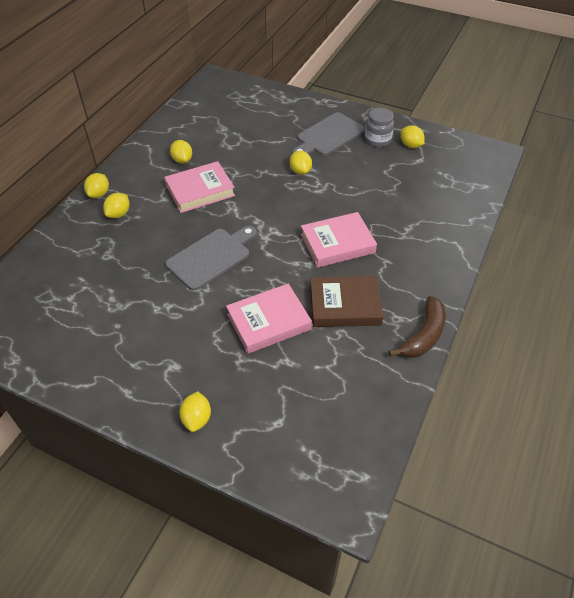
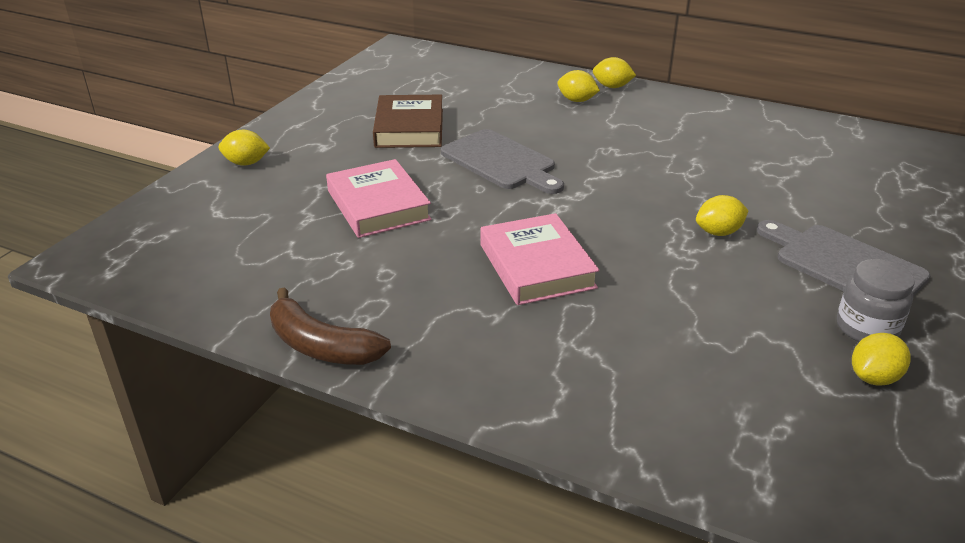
camera: 90 degrees right, 15 degrees down
(182, 160) = (704, 133): yellow lemon -> none
(200, 191) = (638, 149): pink book -> none
(345, 305) = (399, 268): brown book -> brown book (409, 128)

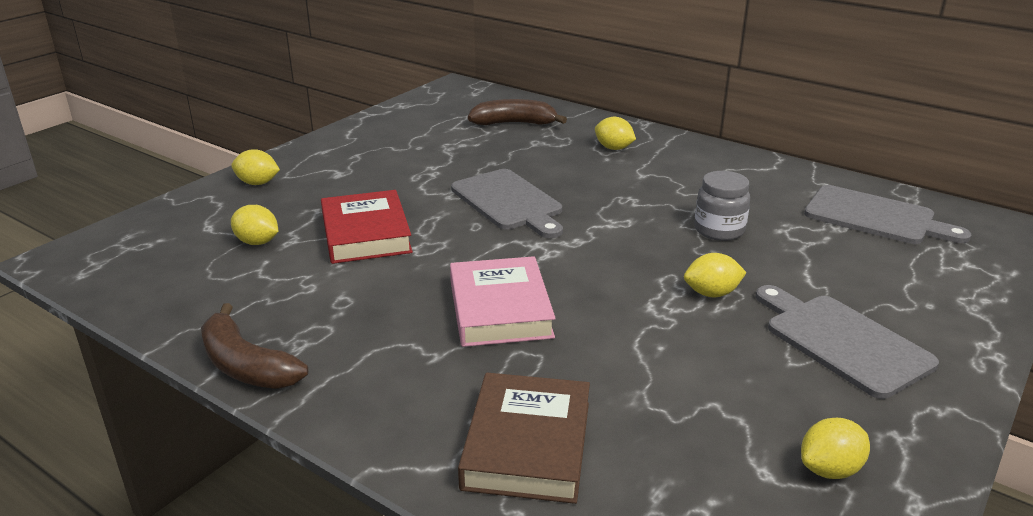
camera: 10 degrees right, 5 degrees down
(378, 205) = (366, 234): pink book -> red book
(409, 128) = (430, 162): brown book -> brown book (527, 444)
(473, 82) = (514, 123): none -> brown banana
(612, 87) = (657, 137): yellow lemon -> yellow lemon (257, 242)
(831, 148) = (875, 217): none -> grey cutting board
(866, 328) = (842, 414): grey jar -> grey jar (719, 230)

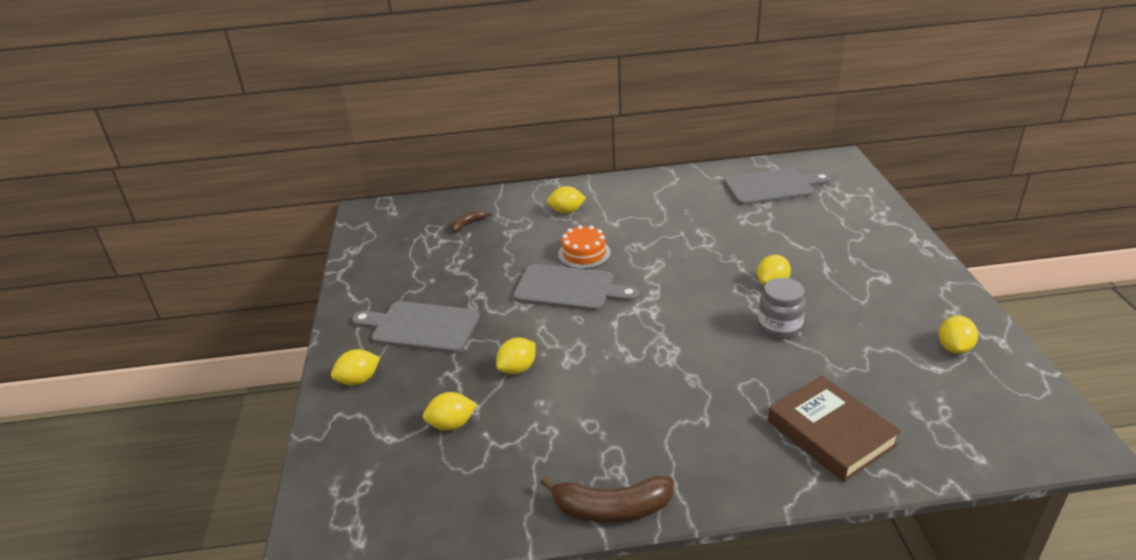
camera: 40 degrees left, 5 degrees up
(366, 234) = (517, 369): red book -> yellow lemon
(500, 309) = (687, 365): pink book -> none
(514, 123) = (468, 224): brown banana -> brown banana, size x0.53
(570, 184) = (584, 253): none -> orange cake
(719, 230) = (715, 239): grey jar -> grey jar (779, 327)
(842, 341) = (864, 275): grey cutting board -> grey cutting board (421, 327)

